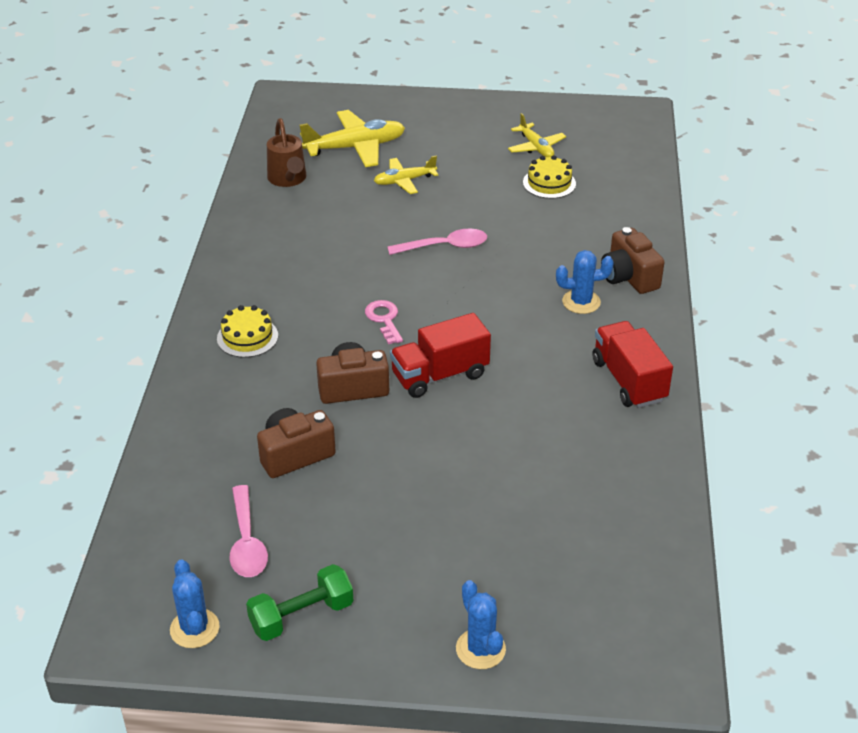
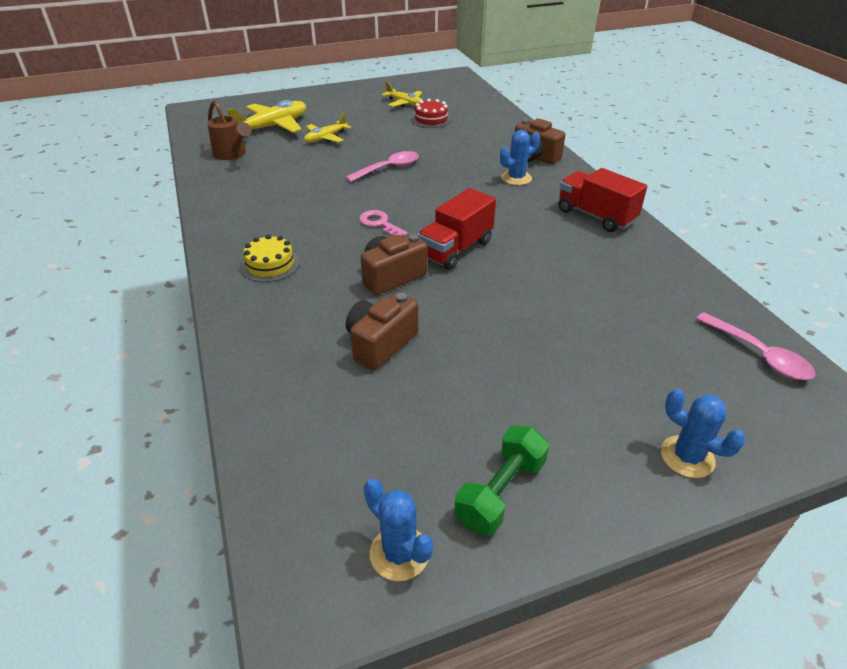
camera: 25 degrees left, 0 degrees up
(247, 542) = (391, 438): pink spoon -> pink spoon (759, 354)
(549, 183) = (431, 119): yellow cake -> red cake

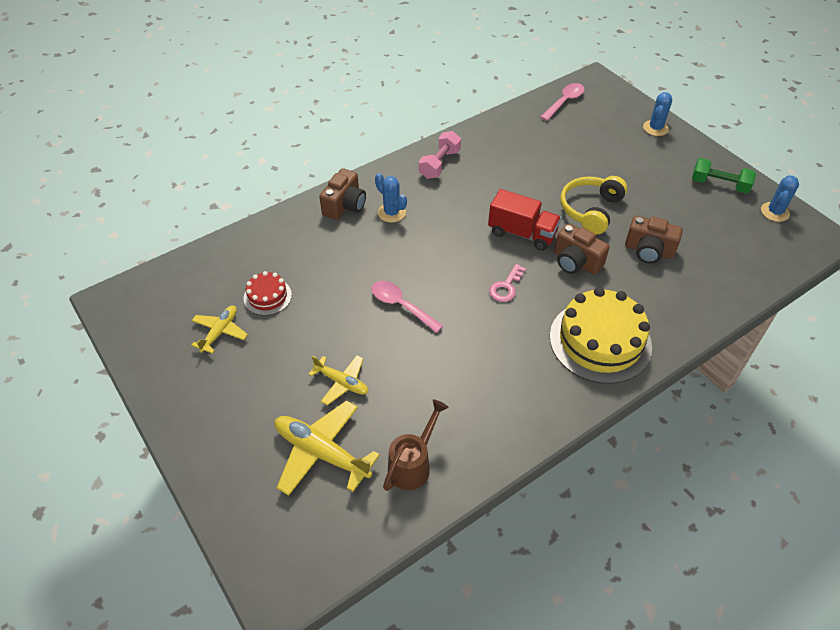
camera: 105 degrees left, 10 degrees up
(270, 265) = (600, 341): yellow cake -> yellow cake, size x2.02
(480, 312) = (590, 210): none -> yellow headphones
(595, 216) = (439, 164): red truck -> pink dumbbell

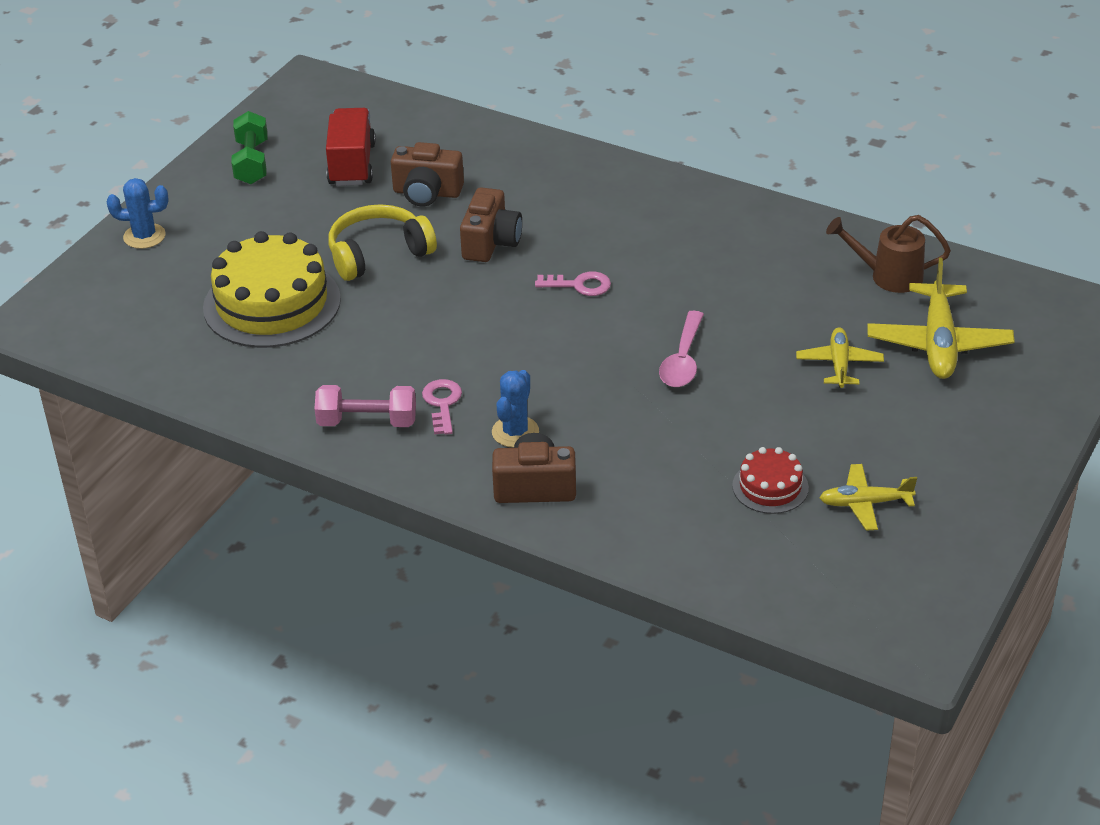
camera: 115 degrees left, 10 degrees down
(434, 194) = (442, 404): none -> pink key
(522, 233) = (469, 299): red truck -> red truck (352, 165)
(564, 102) = (117, 338): pink spoon -> none
(590, 210) = (378, 253): yellow headphones -> yellow headphones turned 150 degrees clockwise
(600, 341) = (609, 197): yellow cake -> yellow cake (272, 303)
(648, 250) = (427, 193): brown camera -> brown camera turned 105 degrees clockwise
(774, 212) = (283, 115): blue cactus -> none

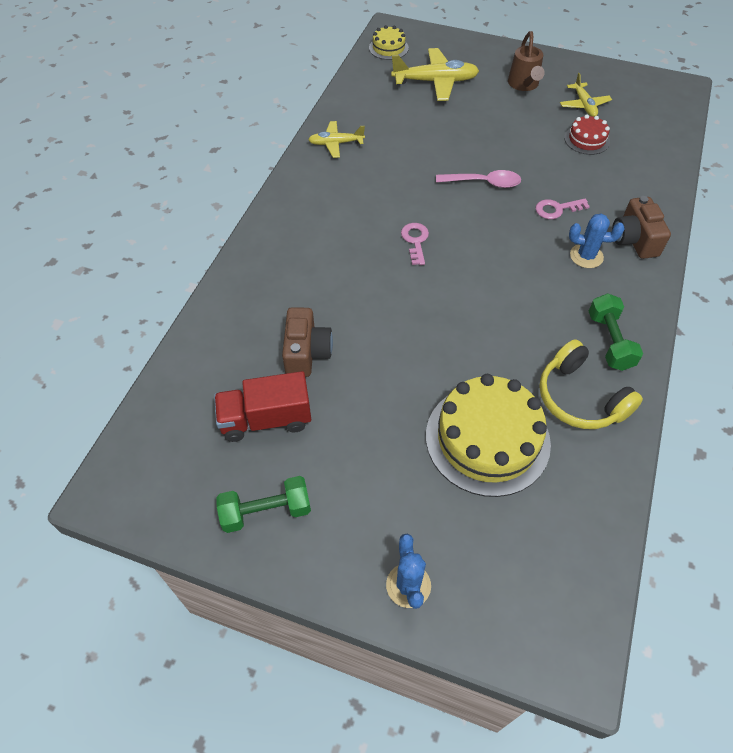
camera: 100 degrees left, 15 degrees up
(367, 422) = (609, 341): pink dumbbell -> green dumbbell
(378, 253) = (400, 373): yellow headphones -> yellow headphones (580, 398)
(442, 404) = (572, 300): pink key -> pink key (557, 209)
(491, 242) = (371, 299): brown camera -> none
(839, 364) = (466, 118): yellow plane -> yellow plane (336, 144)
(888, 276) = (374, 101): brown watering can -> brown watering can (524, 85)
(1038, 303) = (388, 48): none -> yellow cake

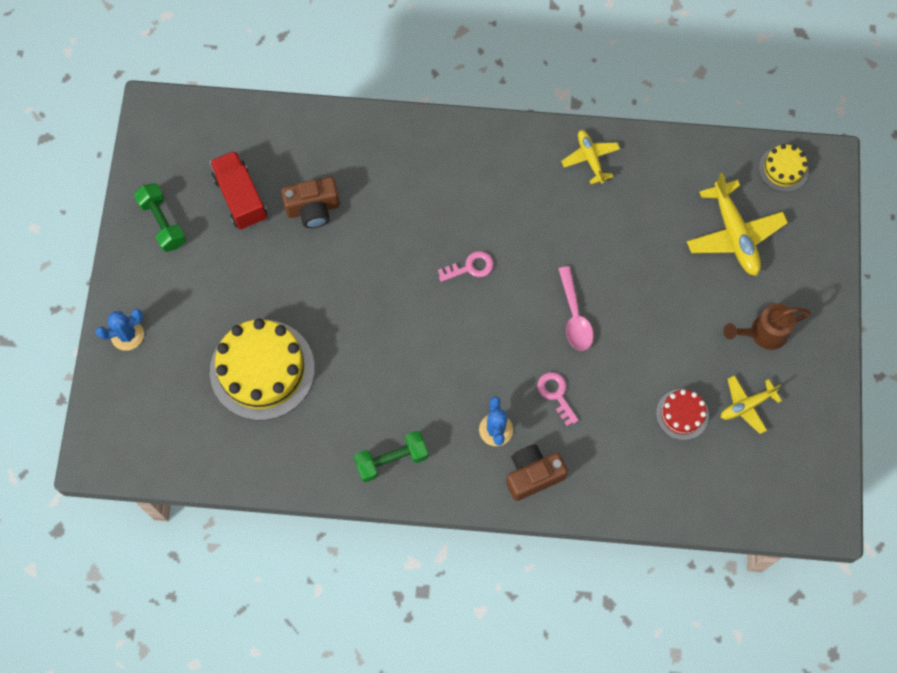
camera: 75 degrees right, 15 degrees up
(580, 398) = (321, 439): yellow headphones -> none

